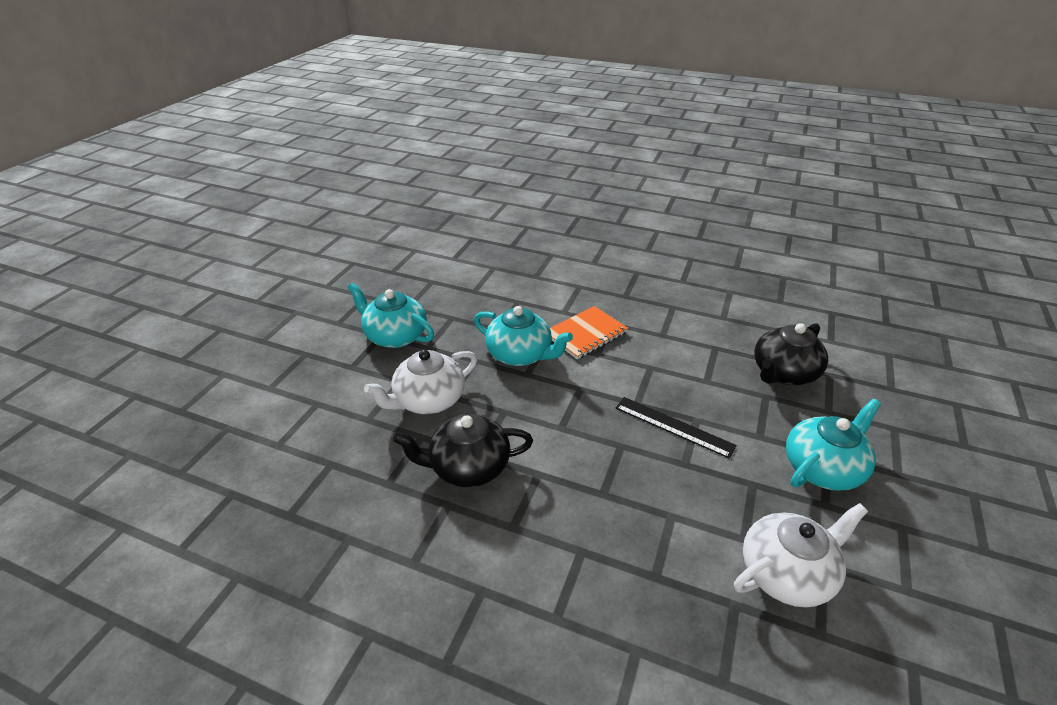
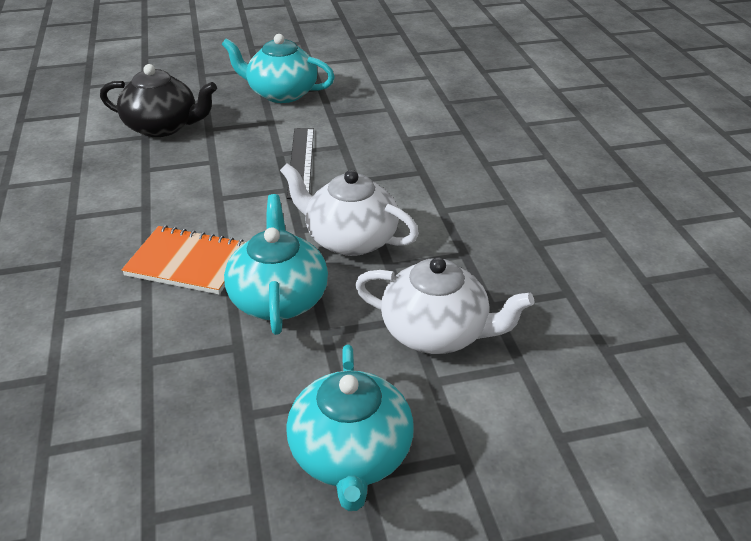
camera: 125 degrees left, 0 degrees up
(468, 467) = (486, 252): black teapot -> none
(787, 573) = (399, 91): white teapot -> white teapot (350, 239)

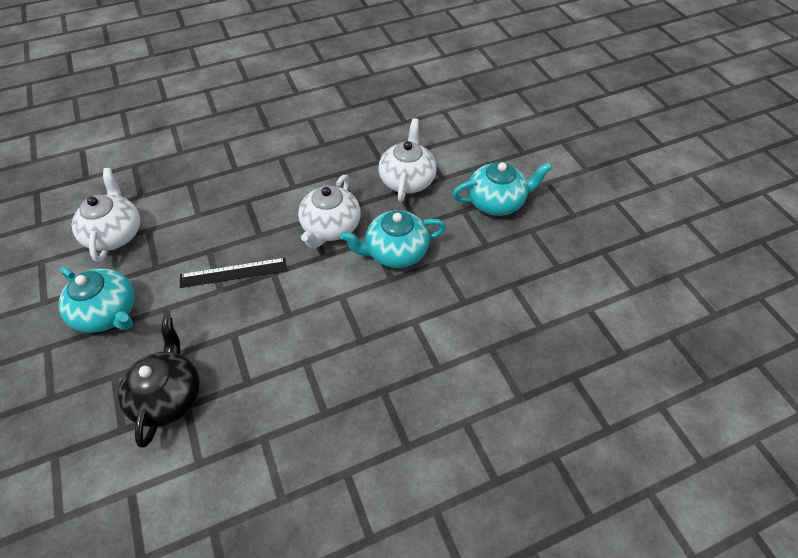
camera: 100 degrees left, 15 degrees up
(188, 262) = (370, 310): orange notebook -> none
(281, 93) = (108, 313): turquoise teapot -> turquoise teapot turned 60 degrees counterclockwise
(389, 91) = (115, 234): none -> white teapot

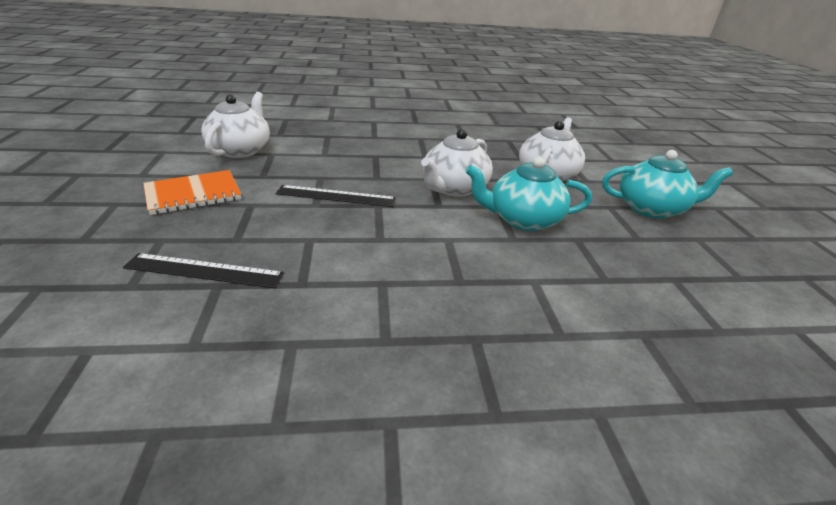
camera: 15 degrees right, 20 degrees down
(108, 313) = (193, 194): turquoise teapot -> orange notebook
(168, 395) = (204, 271): black teapot -> black ruler

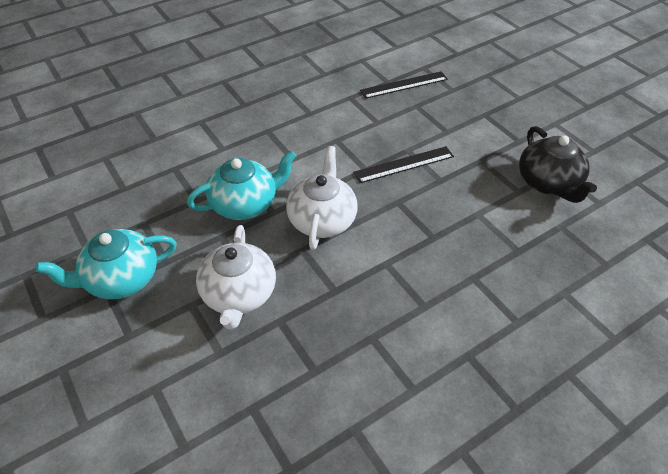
camera: 155 degrees right, 15 degrees up
(193, 194) = (493, 123): orange notebook -> none
(240, 150) = (548, 183): white teapot -> black teapot

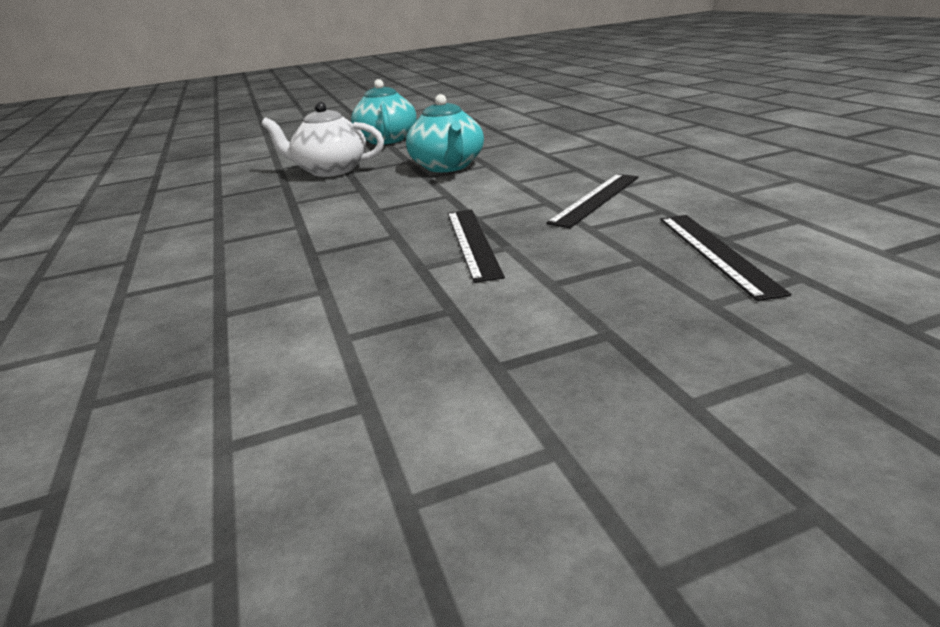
camera: 105 degrees right, 20 degrees down
(322, 219) = (397, 196): white teapot -> none
(332, 120) = (596, 199): none -> black ruler
(548, 183) = (338, 380): black teapot -> none

